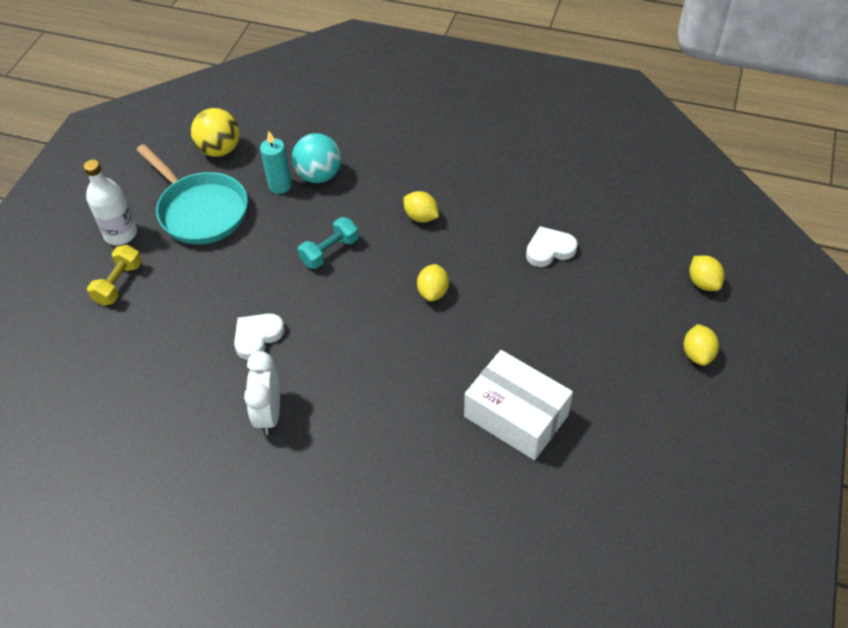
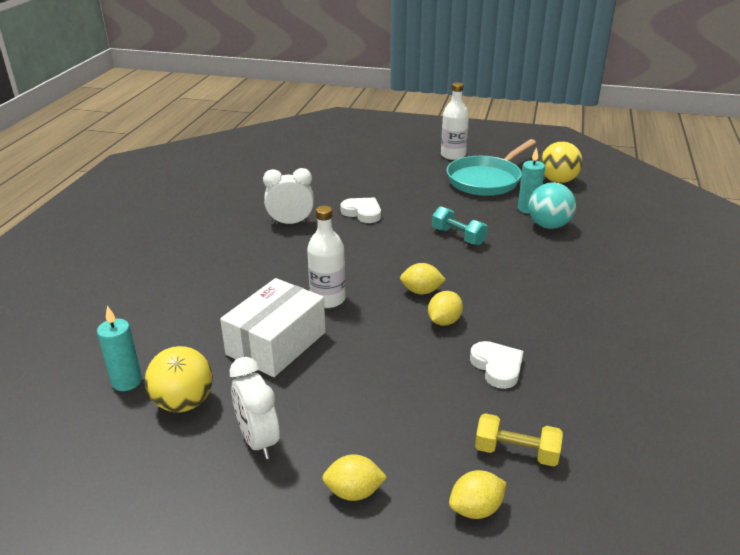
camera: 85 degrees right, 20 degrees down
(119, 283) = (406, 160): yellow dumbbell -> yellow dumbbell (516, 452)
(421, 217) = (517, 281): yellow lemon -> yellow lemon (444, 321)
(442, 372) = (328, 299): none -> white bottle
(578, 548) = (127, 381): none -> turquoise candle
(607, 488) = (184, 403): none -> yellow ball
(650, 422) = (258, 440): none -> white clock

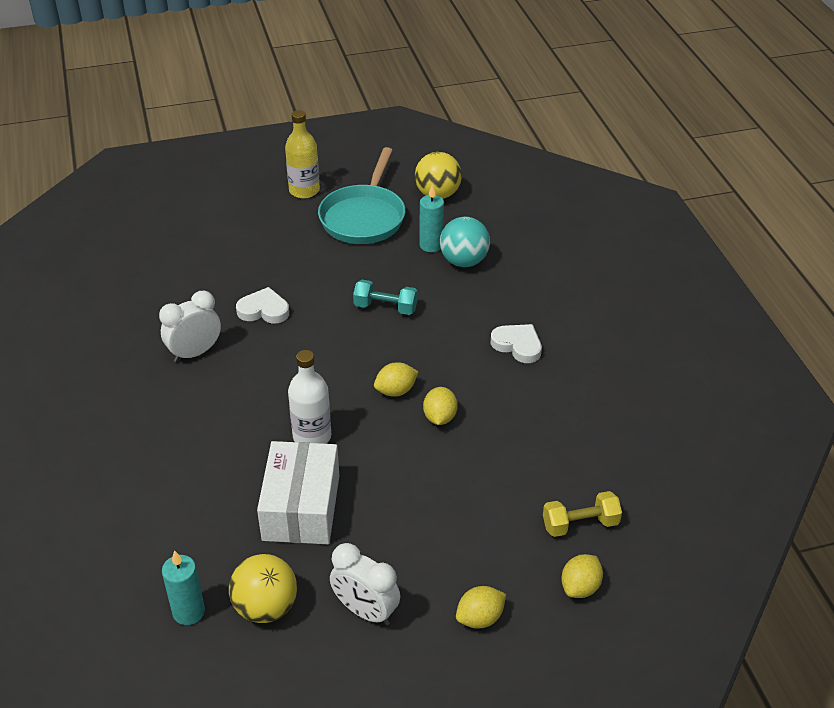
camera: 30 degrees left, 10 degrees up
(453, 155) = (304, 190): white bottle -> yellow bottle
(497, 367) = (516, 448): white heart -> white heart (517, 345)

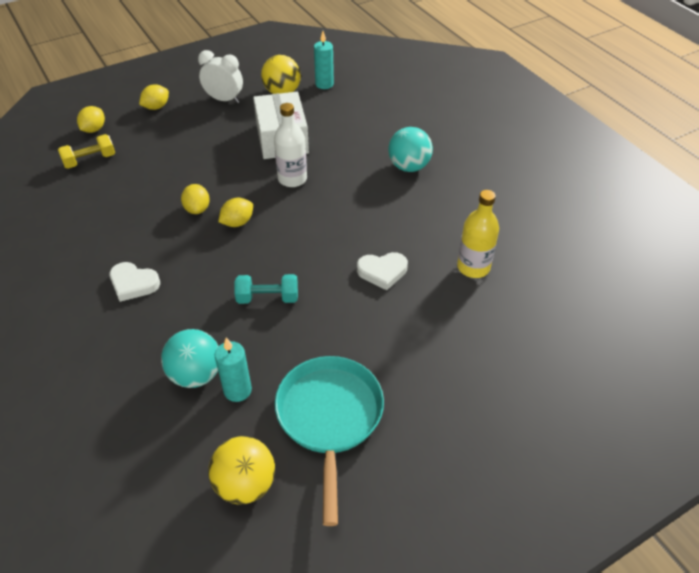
camera: 165 degrees right, 5 degrees up
(158, 424) = (409, 167): none -> turquoise ball
(195, 353) = (418, 221): white clock -> none
(304, 190) = (422, 448): yellow bottle -> yellow bottle (473, 267)

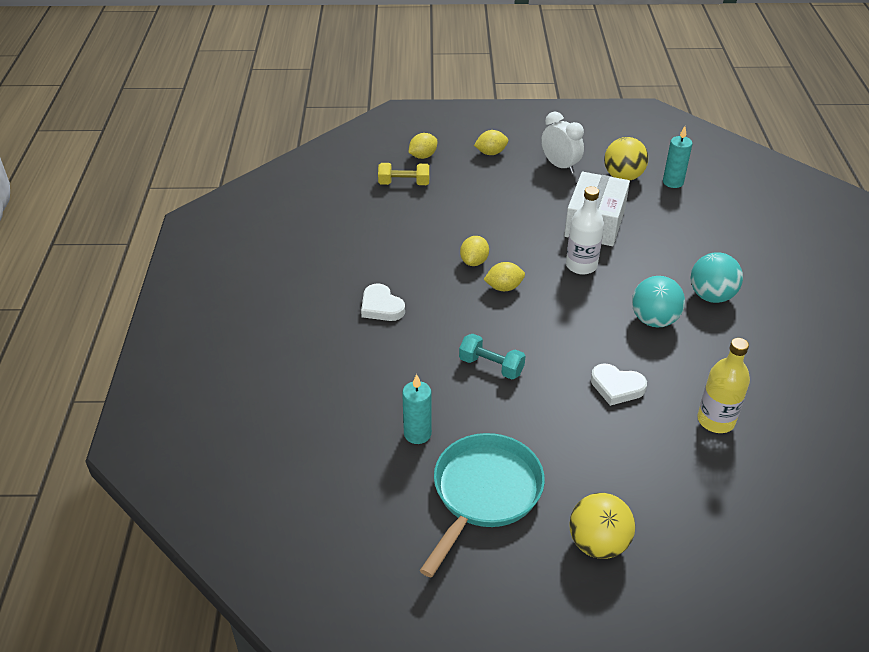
camera: 30 degrees right, 5 degrees down
(196, 374) = (390, 405): turquoise ball -> turquoise ball (654, 320)
(245, 484) = (379, 512): yellow ball -> yellow ball (598, 543)

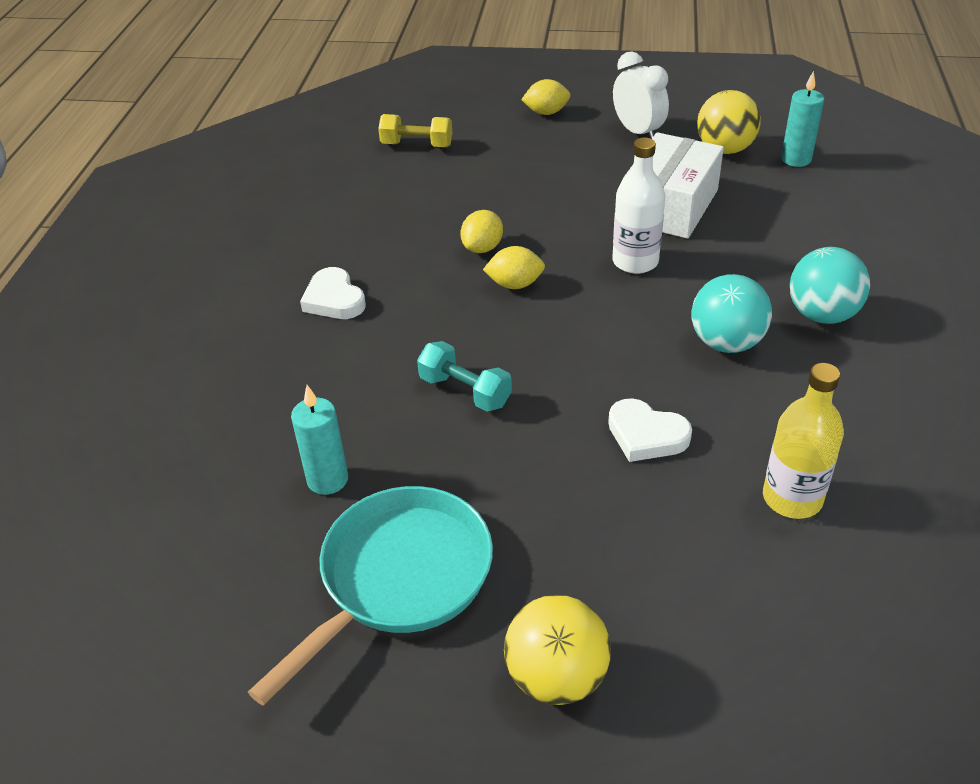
camera: 10 degrees right, 0 degrees up
(423, 156) = (453, 113): yellow lemon -> none

